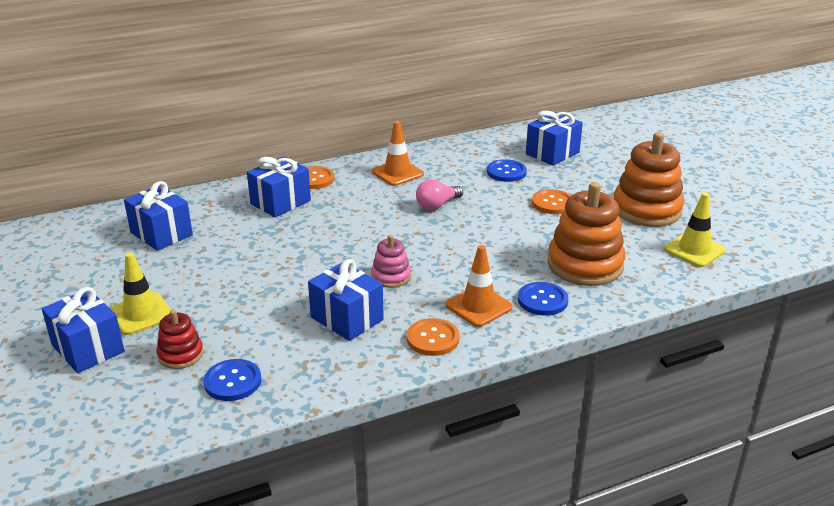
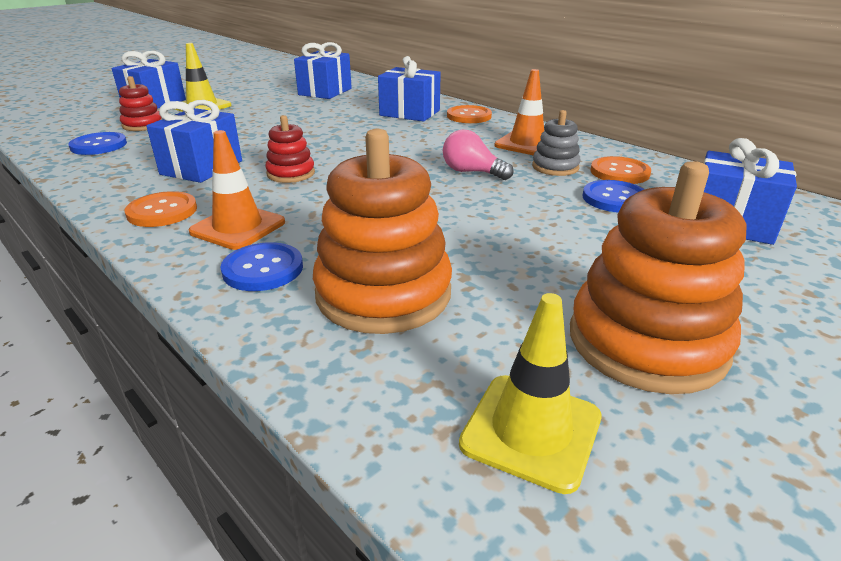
camera: 70 degrees right, 0 degrees up
(391, 276) = (291, 173): pink stacking toy -> red stacking toy
(447, 175) = (555, 167): none -> grey stacking toy
(552, 203) = (560, 243): orange button -> orange button (619, 172)

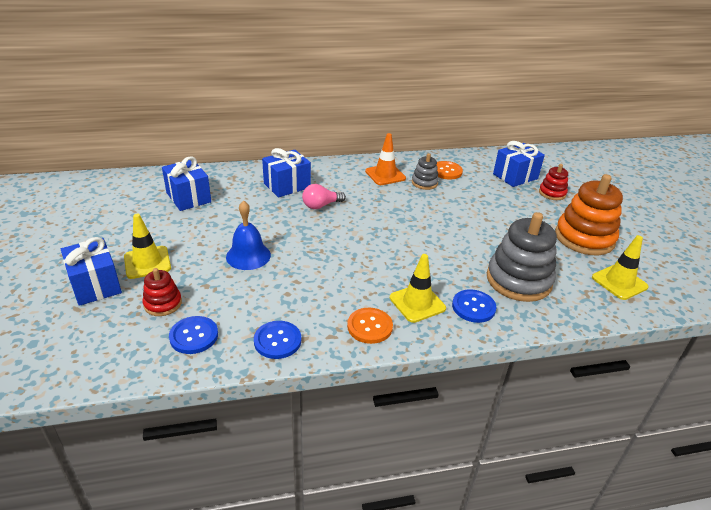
camera: 60 degrees left, 5 degrees up
(202, 167) = (305, 295): blue gift -> none
(238, 227) = (417, 303): orange traffic cone -> yellow traffic cone
(251, 131) = (248, 256): none -> blue bell
(291, 173) = (352, 263): red stacking toy -> red stacking toy (552, 193)
(383, 293) = (518, 280): orange stacking toy -> grey stacking toy
(469, 116) = (319, 170): orange button -> none
(472, 172) = (408, 207): pink light bulb -> pink light bulb (321, 205)
(614, 198) = (473, 187): blue button -> blue button (277, 341)

